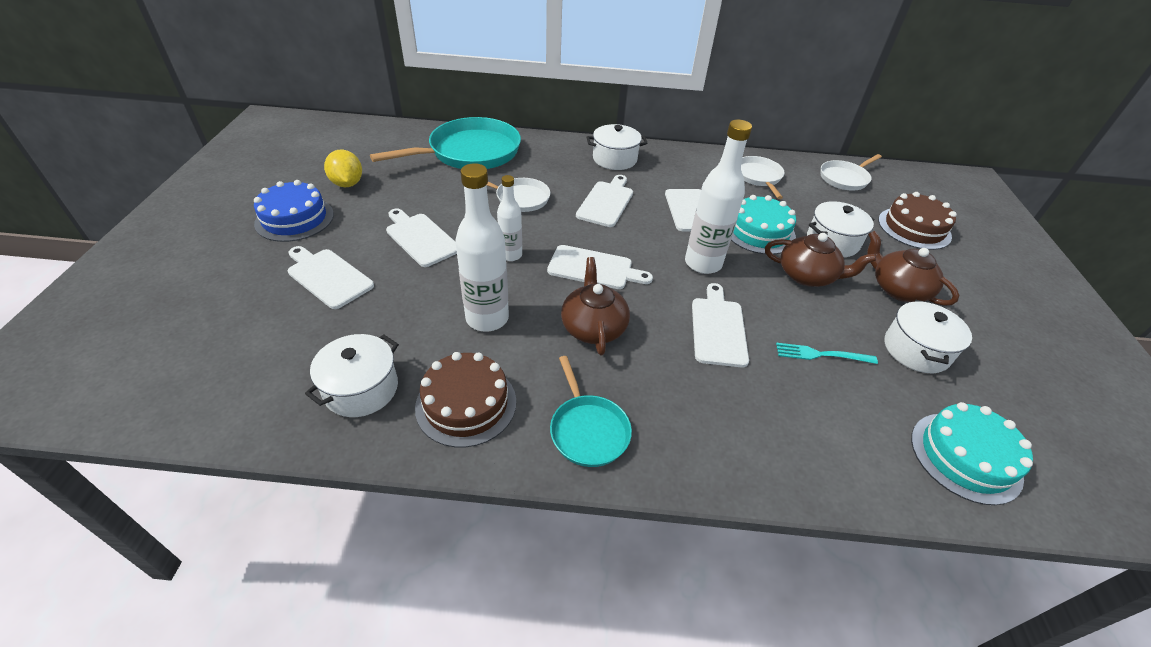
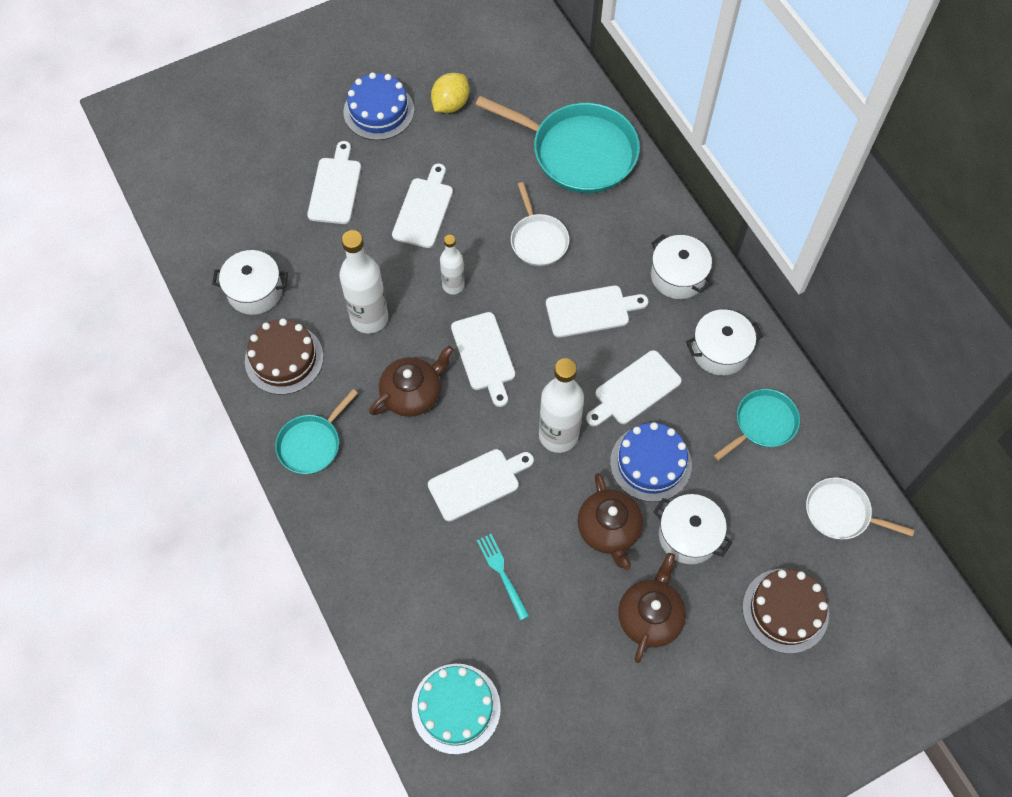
camera: 60 degrees right, 20 degrees up
(758, 177) = (763, 423): white pan -> turquoise pan
(759, 232) = (650, 463): turquoise cake -> blue cake
(916, 350) = (564, 649): white pot -> white pot (720, 351)

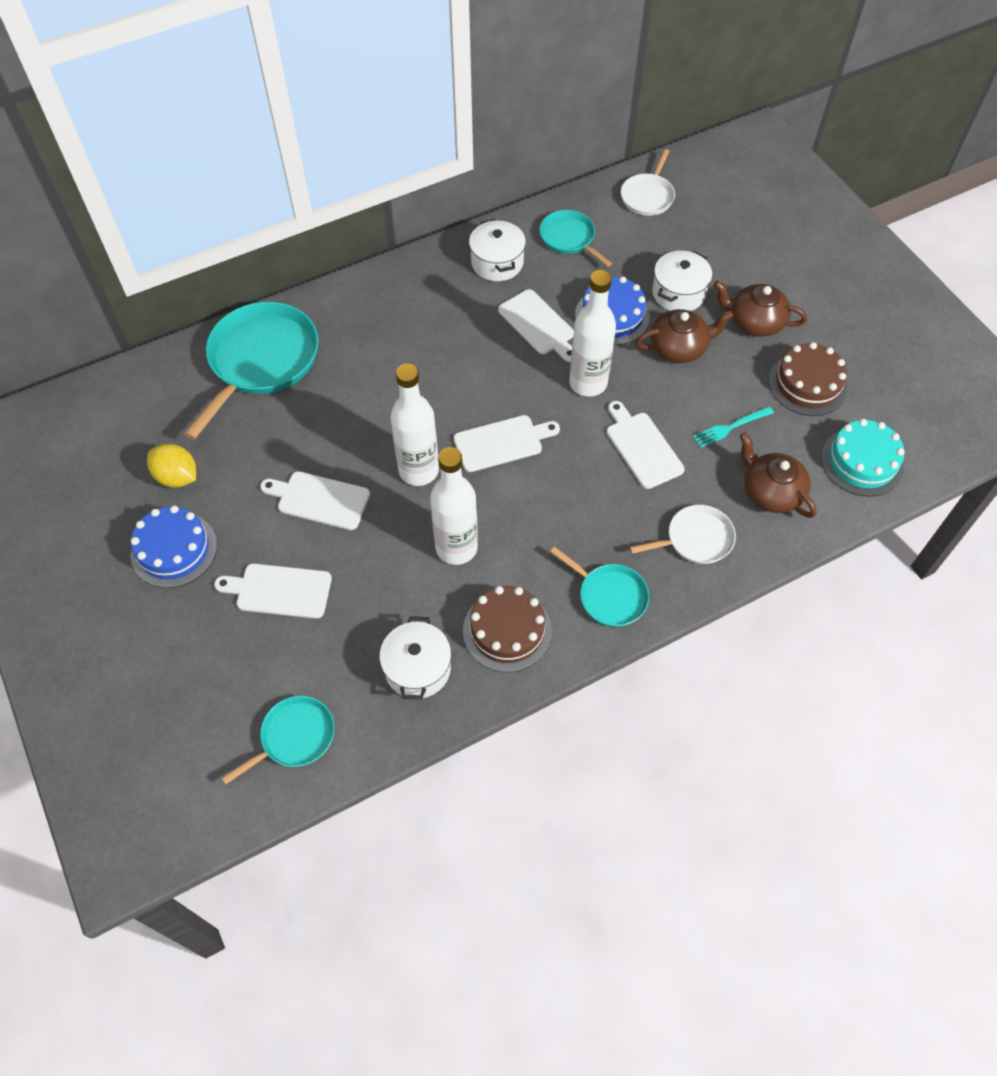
camera: 90 degrees left, 5 degrees down
(205, 208) = (294, 737): none -> turquoise pan
(412, 393) = (547, 504): brown teapot -> brown teapot (771, 492)
(453, 285) = (419, 470): white bottle -> white bottle, size x1.69
(538, 240) = (367, 396): white pan -> white pan (696, 539)
(591, 311) = (453, 355): white cutting board -> none
(678, 276) = (416, 288): white pot -> none
(785, 610) = (736, 236): brown cake -> brown cake (807, 384)

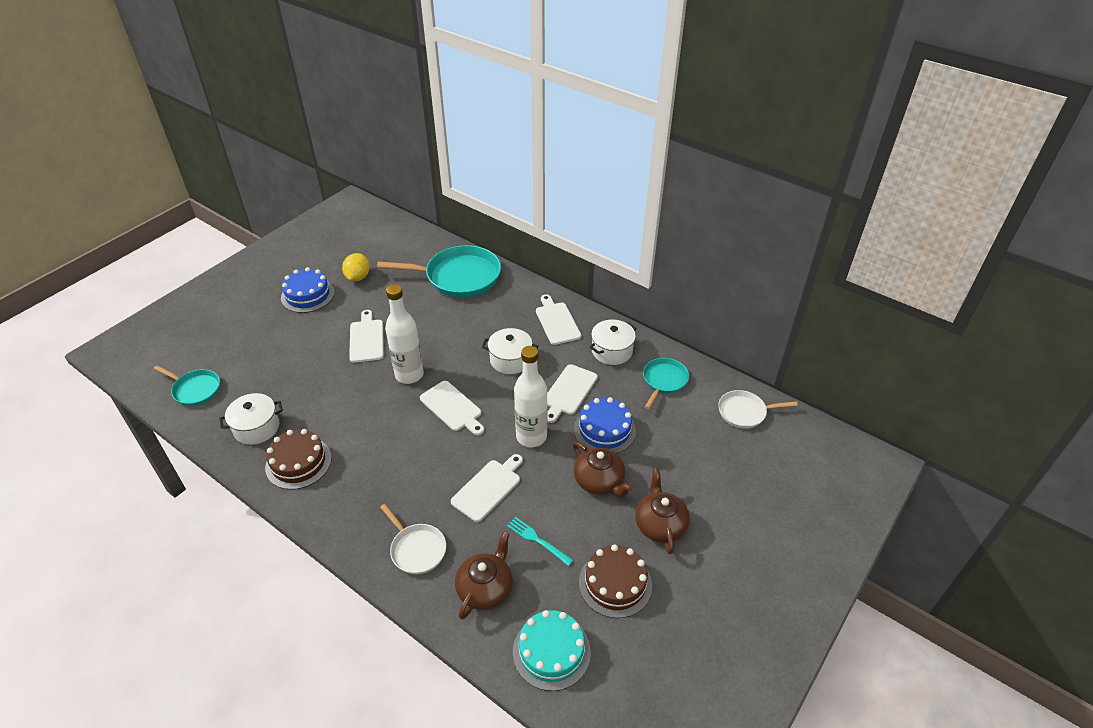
camera: 65 degrees right, 15 degrees down
(279, 590) = (294, 346): white cutting board -> white cutting board (557, 321)
(456, 548) = (355, 414): white bottle -> none
(609, 596) = (345, 511): turquoise pan -> none
(678, 293) = (656, 463): white pot -> white pot (510, 360)

